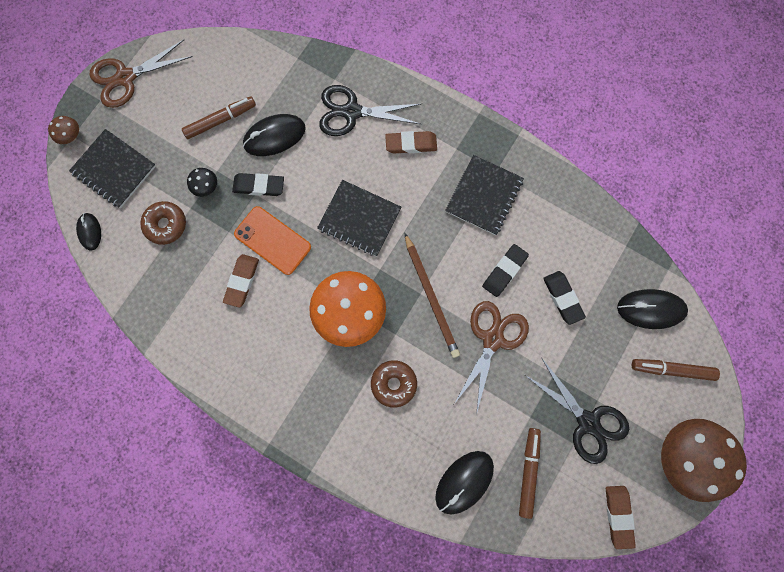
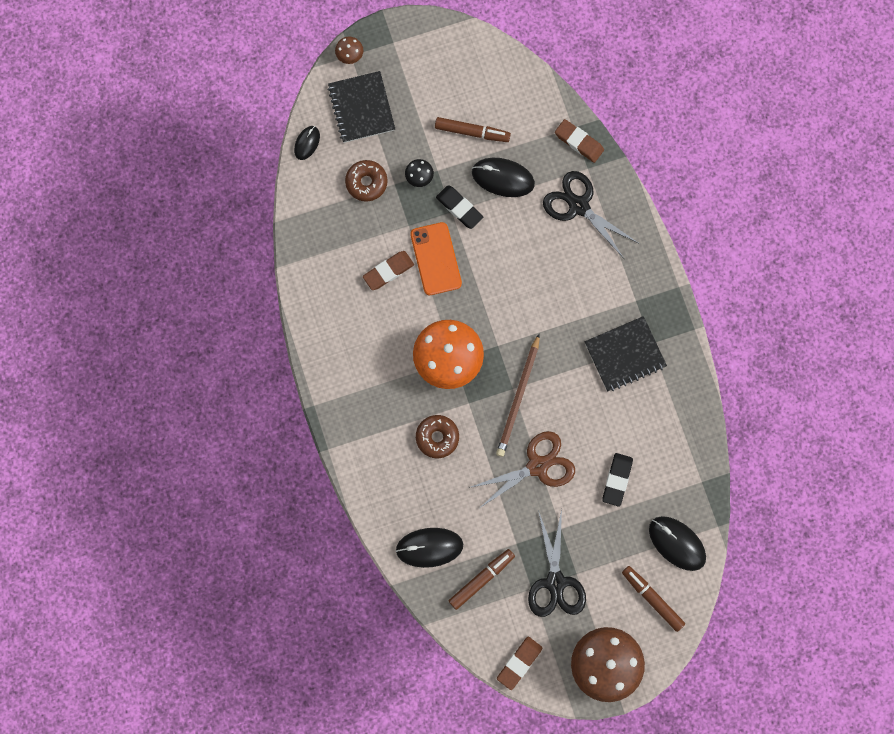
camera: 40 degrees right, 0 degrees up
(125, 78) = (426, 39): brown scissors -> none
(359, 219) = (514, 295): black notebook -> none
(411, 144) = (603, 268): brown eraser -> brown eraser (579, 142)
(504, 271) = (590, 424): black eraser -> none

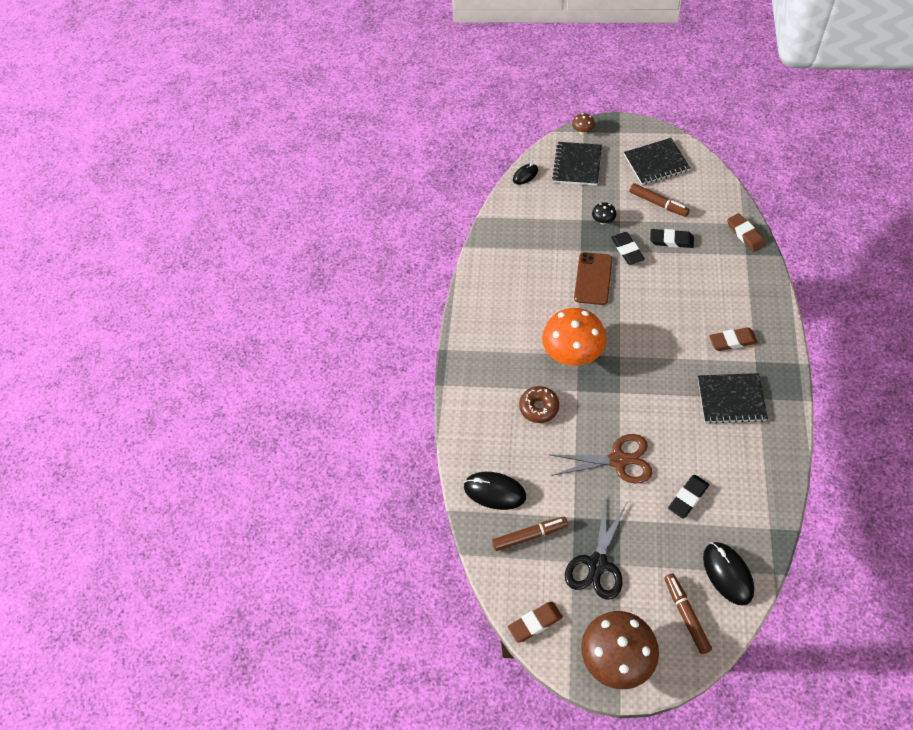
camera: 30 degrees right, 20 degrees down
(366, 182) = (559, 212): brown donut -> none
(388, 271) = (550, 275): brown eraser -> brown eraser (732, 341)
(436, 259) = (593, 279): orange phone -> brown phone
(450, 74) = (656, 163): none -> black notebook
(503, 178) = (671, 240): black mouse -> black eraser
(518, 398) = (622, 401): brown pencil -> none
(578, 206) = (728, 278): black scissors -> none

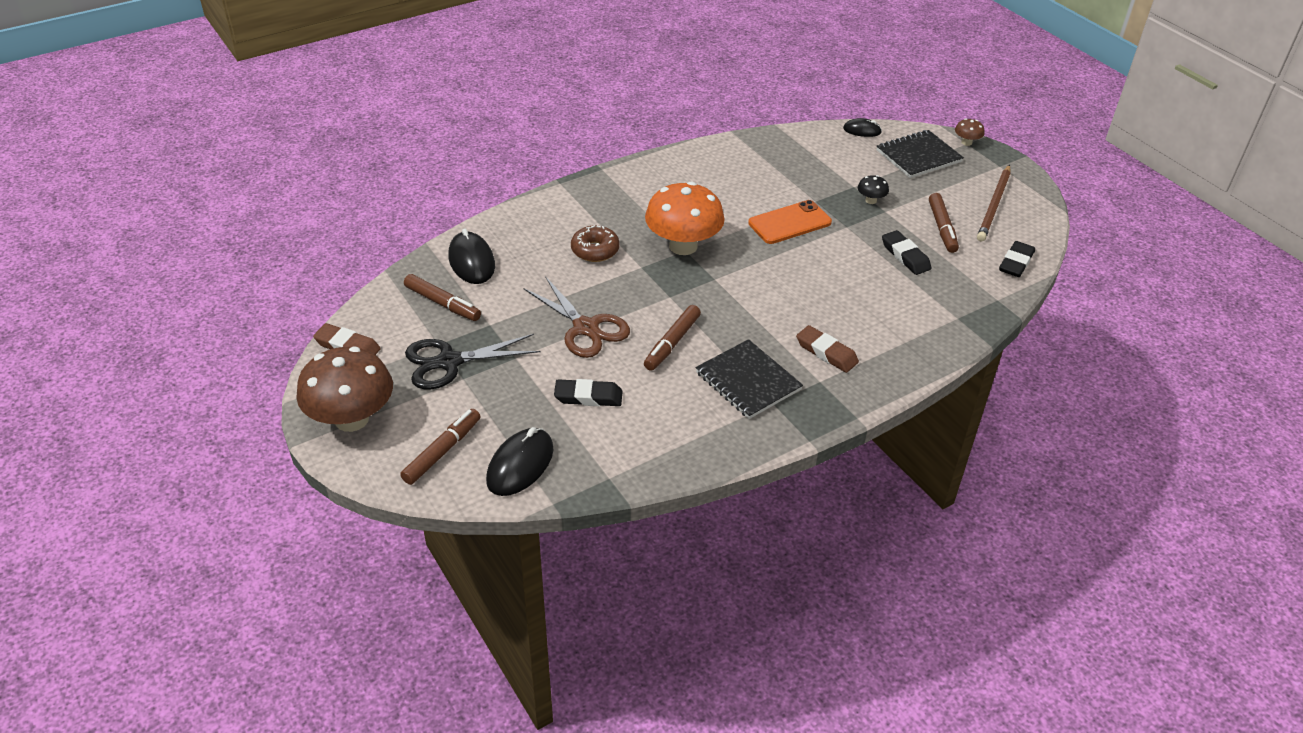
camera: 45 degrees right, 15 degrees down
(593, 279) = (789, 223): brown phone -> orange phone
(627, 250) = (853, 231): black eraser -> black eraser (1016, 262)
(656, 163) = (994, 205): black notebook -> brown pencil
(667, 419) = (672, 343): none -> brown marker
(745, 234) = (984, 306): brown eraser -> none

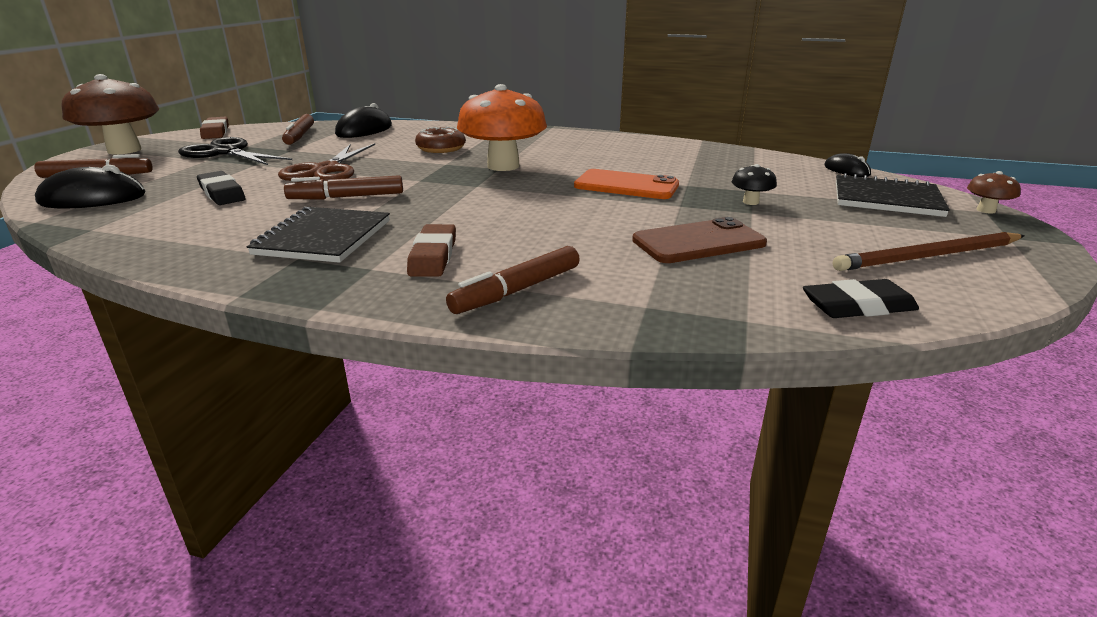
camera: 50 degrees right, 15 degrees down
(905, 256) = (698, 242): black eraser -> brown phone
(942, 228) = (800, 244): brown marker -> brown marker (517, 290)

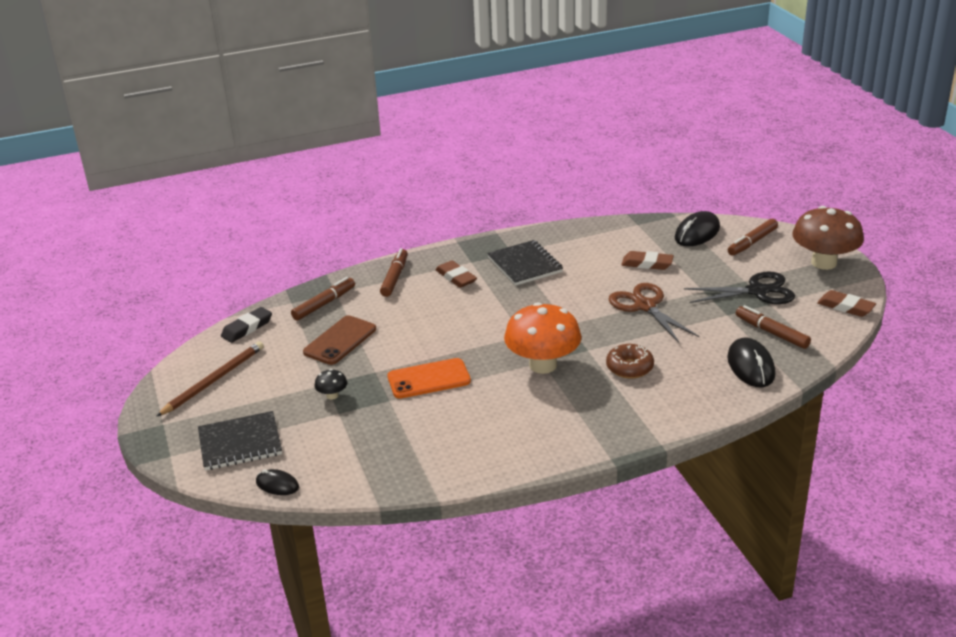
camera: 145 degrees right, 5 degrees up
(222, 193) = (647, 264): black eraser -> brown eraser
(346, 197) = (575, 291): brown marker -> brown marker (324, 304)
(986, 210) = (170, 456): brown mushroom -> none

